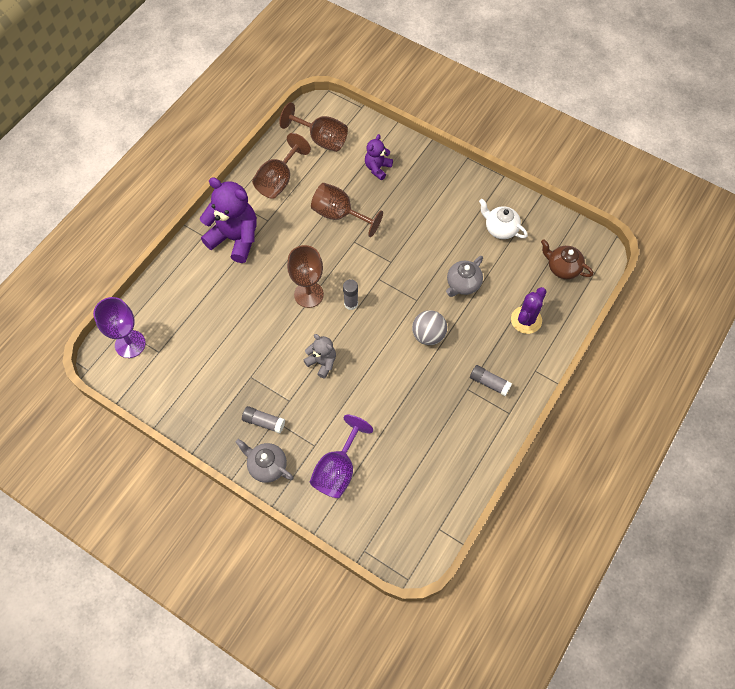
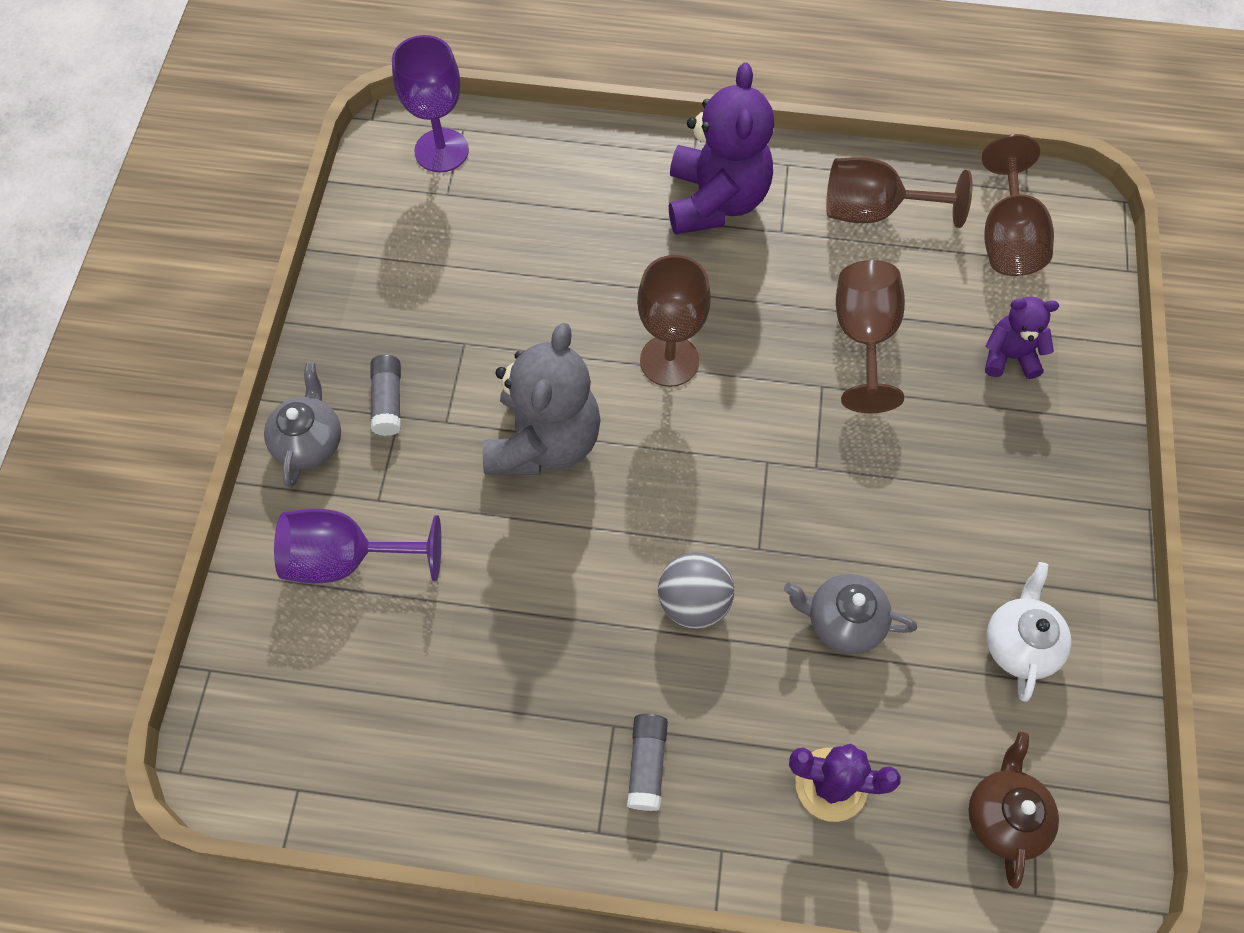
camera: 65 degrees right, 0 degrees up
(322, 362) = (544, 442): grey teddy bear -> grey teddy bear, size x1.89
(351, 304) = (688, 437): grey glue stick -> none

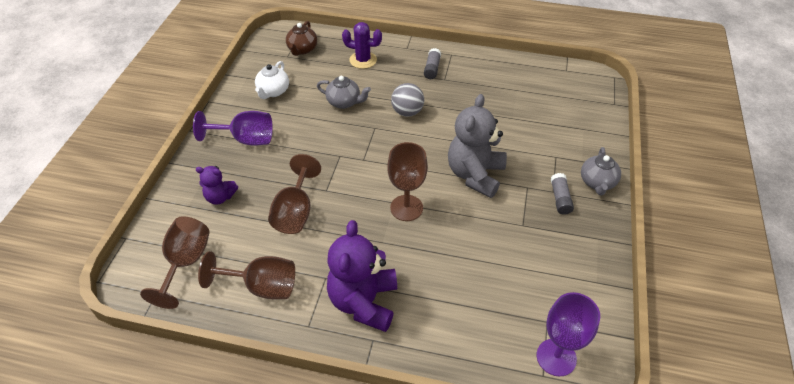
camera: 175 degrees left, 15 degrees down
(347, 559) = (565, 135): purple goblet -> purple goblet (245, 139)

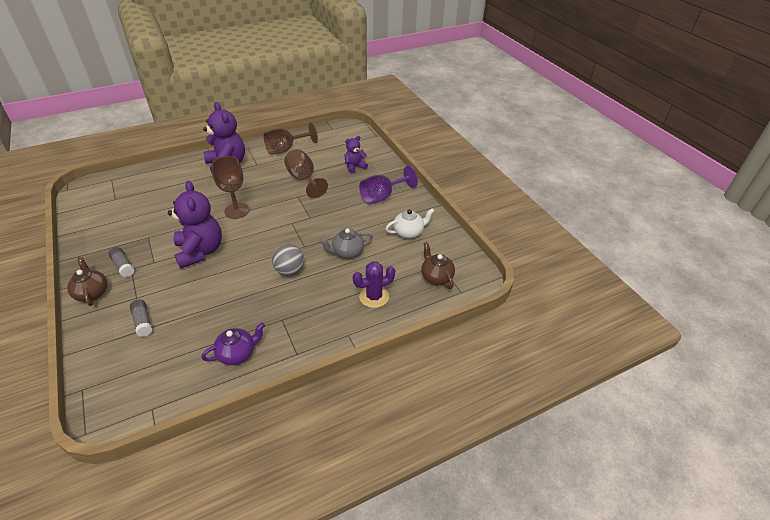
camera: 140 degrees right, 5 degrees down
(185, 263) = (334, 141): brown goblet -> none
(273, 91) = (409, 232): white teapot -> white teapot turned 90 degrees clockwise
(432, 68) = (302, 324): grey glue stick -> grey glue stick (143, 322)
(475, 175) = (200, 251): grey teddy bear -> purple teddy bear
(492, 73) = (237, 354): none -> purple teapot
(556, 357) = (105, 188): purple goblet -> none
(597, 182) = (92, 293): grey teapot -> brown teapot

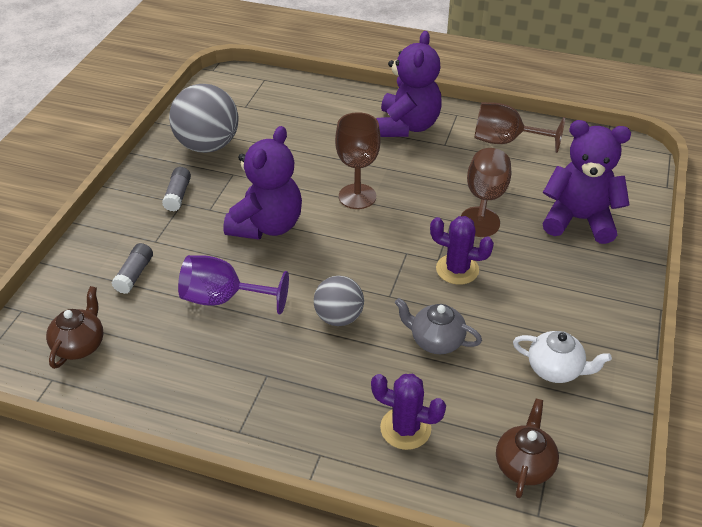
camera: 45 degrees right, 0 degrees up
(92, 293) = (124, 209): brown teapot -> brown teapot (80, 345)
(113, 230) = (208, 145): none -> grey ball
(237, 354) = (181, 381): purple teapot -> none
(324, 216) = (457, 269): none -> purple cactus
(354, 167) = (579, 220): purple teddy bear -> purple teddy bear, size x1.89
(382, 196) = (573, 290): purple goblet -> purple goblet (224, 299)

